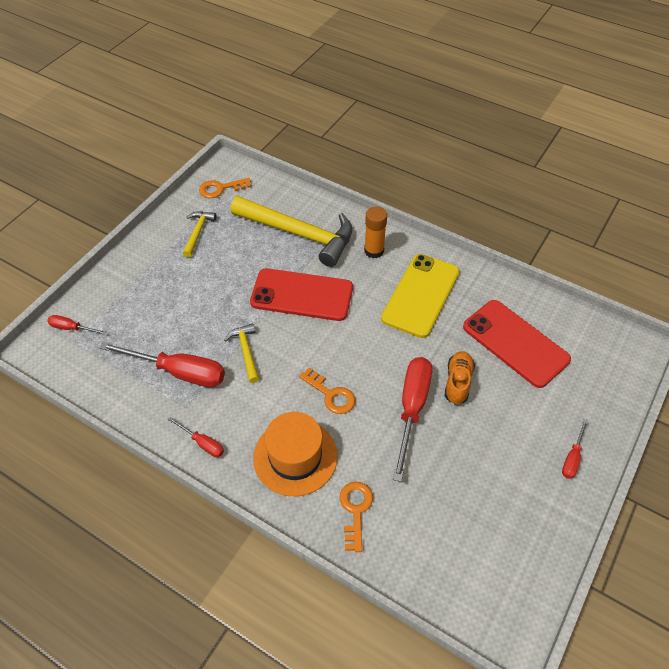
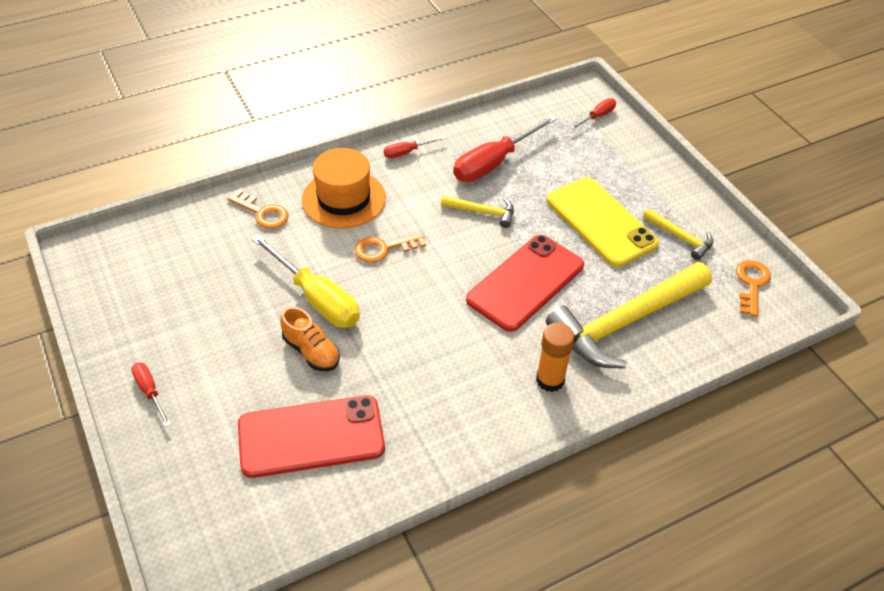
camera: 120 degrees right, 5 degrees down
(412, 409) = (316, 298): red screwdriver -> yellow screwdriver
(421, 295) = (447, 387): yellow phone -> yellow phone (600, 222)

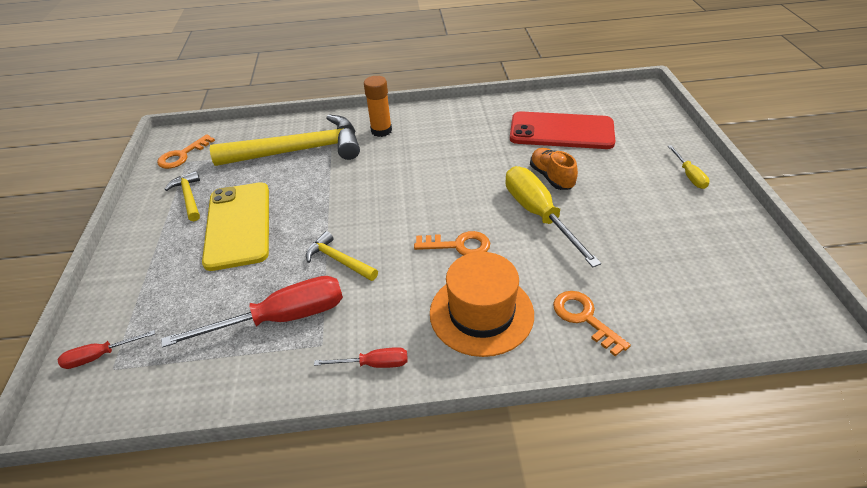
camera: 155 degrees left, 5 degrees down
(150, 391) = (689, 175): red screwdriver -> yellow screwdriver
(526, 283) = (349, 190): red phone -> none

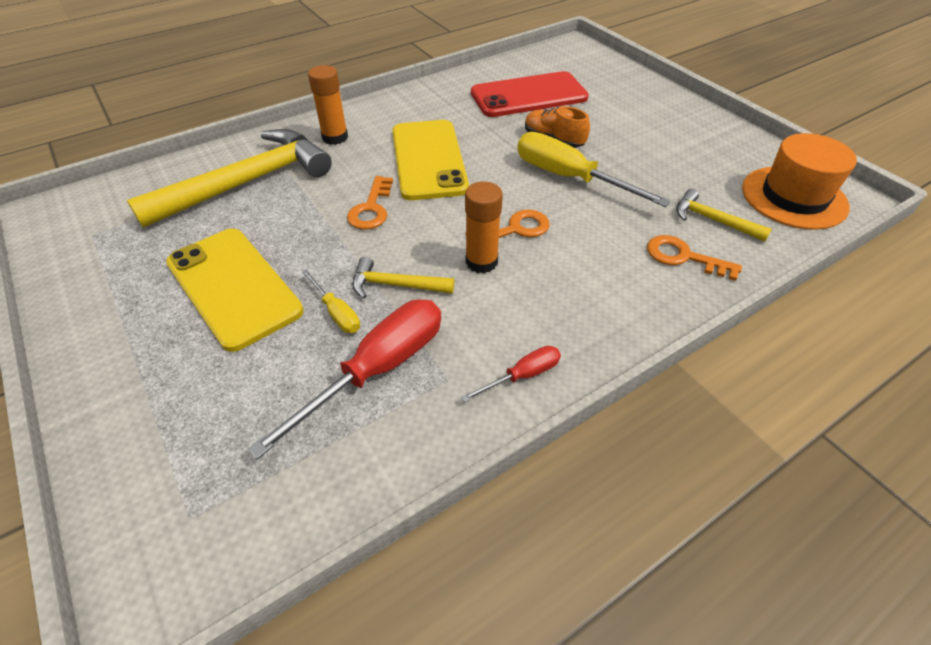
camera: 30 degrees left, 5 degrees up
(100, 356) = (156, 511): red screwdriver -> none
(182, 155) = (79, 228): orange key -> orange key (371, 208)
(189, 197) = (132, 275): yellow hammer -> yellow hammer (713, 220)
(412, 263) = (481, 262): none -> orange glue stick
(436, 167) = (428, 159): none -> yellow phone
(481, 313) = (589, 286): orange hat -> orange hat (794, 197)
(689, 175) = (670, 108): yellow screwdriver -> yellow screwdriver (336, 313)

